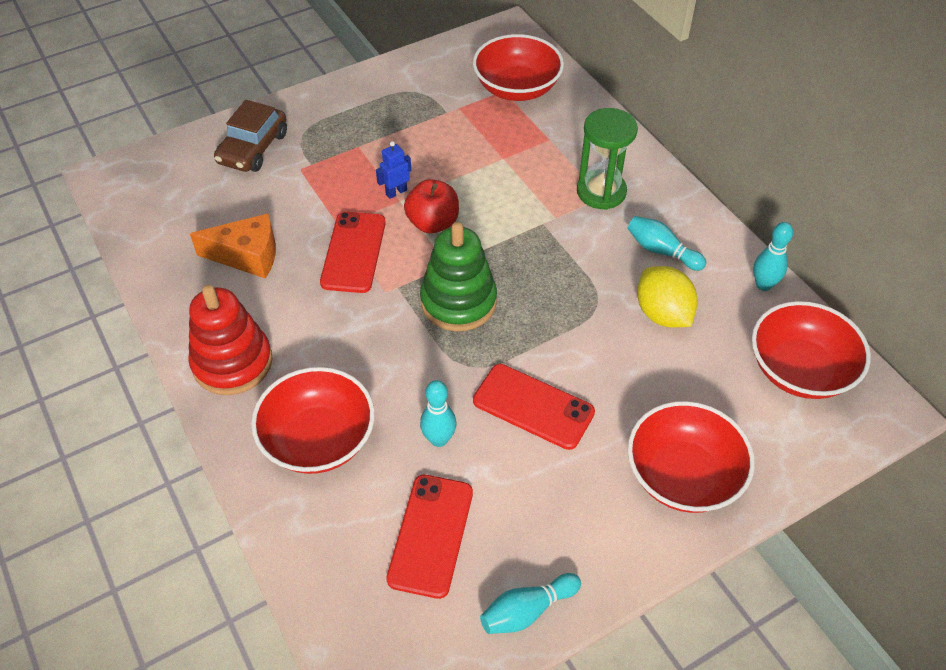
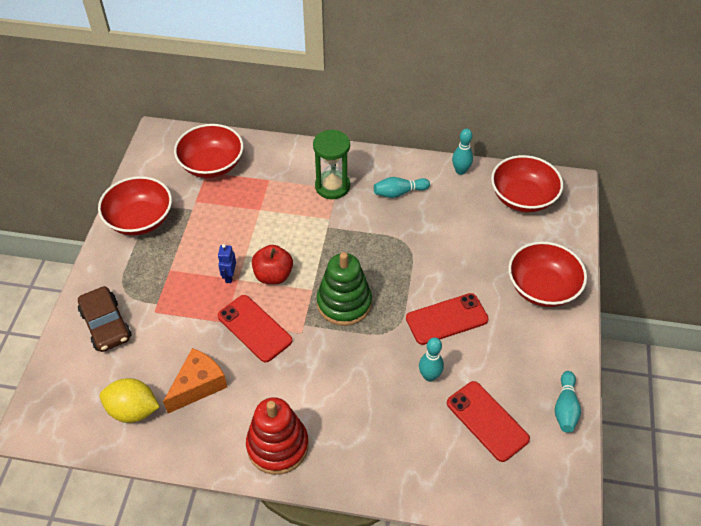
camera: 50 degrees left, 0 degrees up
(318, 439) = (377, 435): red bowl -> red bowl (140, 220)
(662, 314) = (439, 223): yellow lemon -> yellow lemon (133, 410)

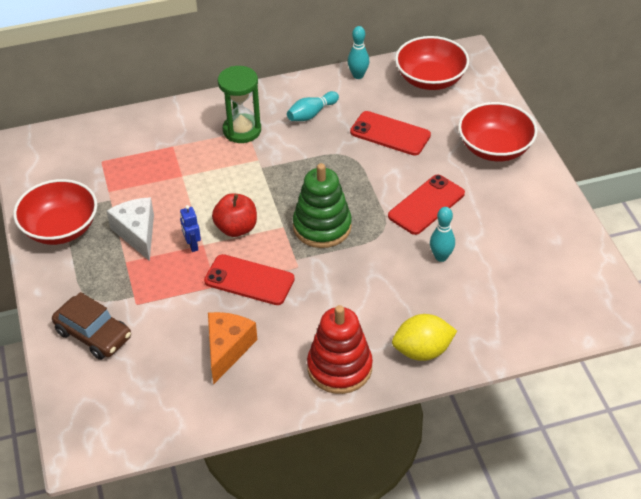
camera: 25 degrees left, 5 degrees down
(133, 410) = (176, 396): yellow lemon -> yellow lemon (422, 351)
(194, 247) = (137, 233): none -> white cheese
(212, 165) = (102, 152): red bowl -> none
(487, 421) = (514, 272): red phone -> red phone (390, 134)
(565, 408) = (574, 236): turquoise bowling pin -> none

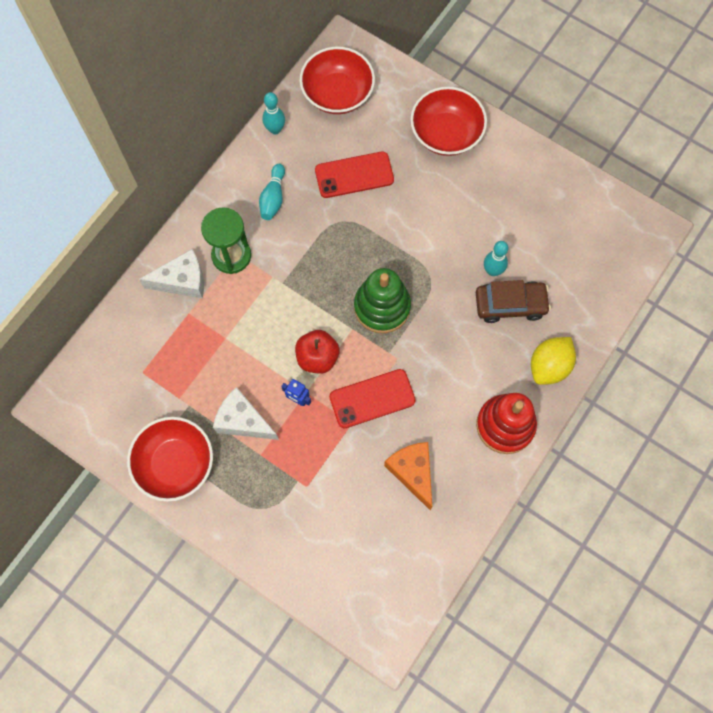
camera: 40 degrees left, 25 degrees up
(93, 335) = (300, 539): brown car -> brown car (510, 305)
(190, 125) = (182, 281): none -> white cheese
(426, 205) = (441, 228): red phone -> none

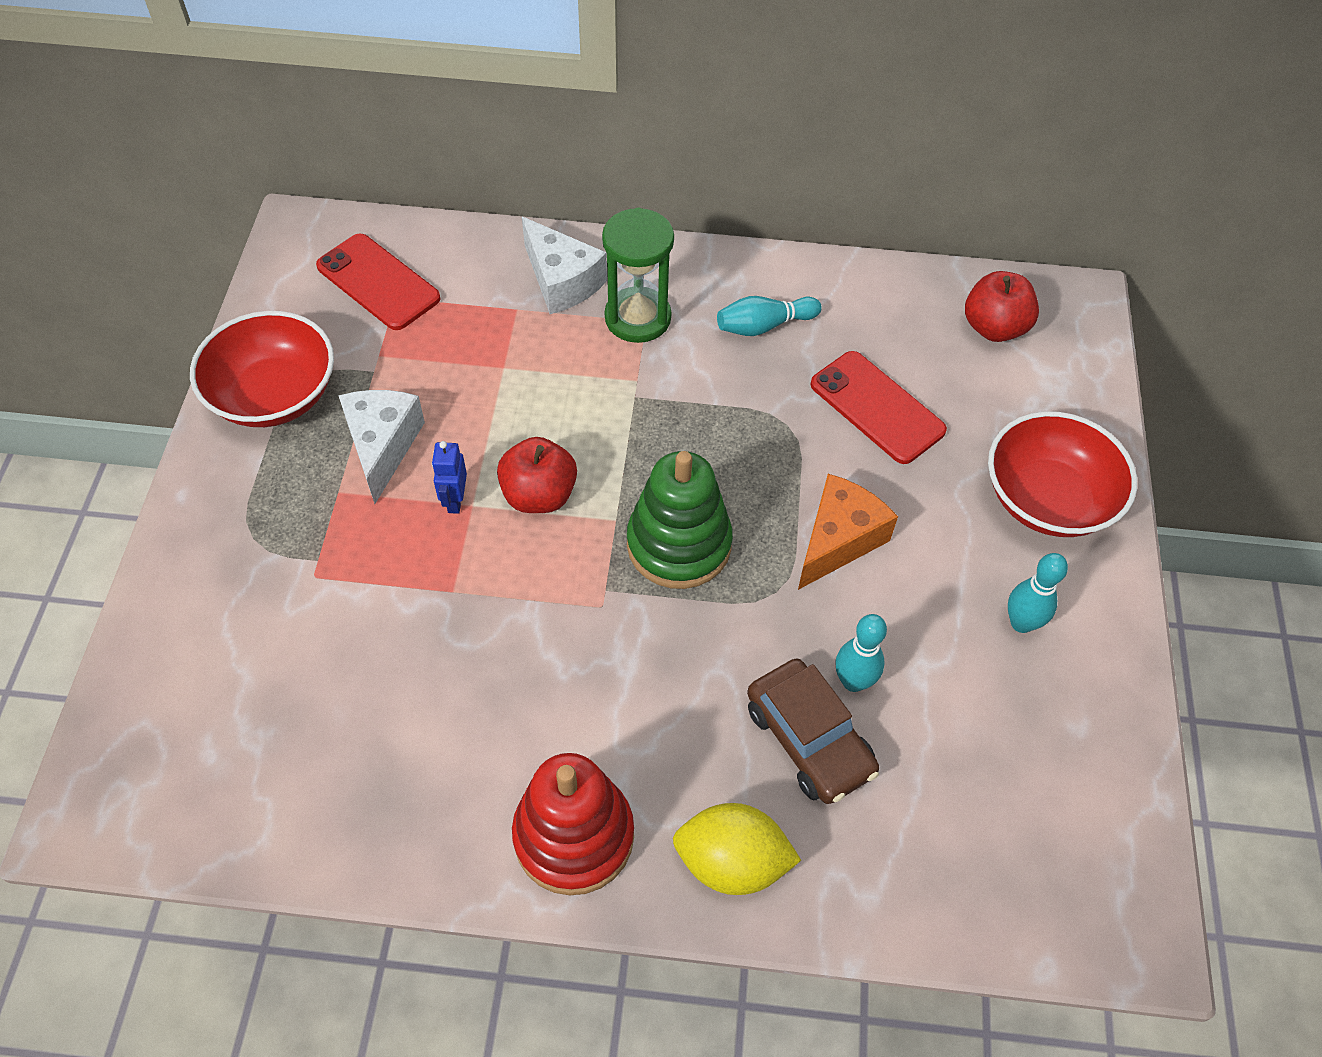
camera: 60 degrees right, 15 degrees down
(275, 129) = (874, 280): turquoise bowling pin -> turquoise bowling pin (1021, 623)
(337, 94) = (994, 327): red bowl -> red apple
(372, 398) = (511, 601): red phone -> red phone (378, 282)
(412, 472) = (410, 721): orange cheese -> orange cheese (838, 540)

